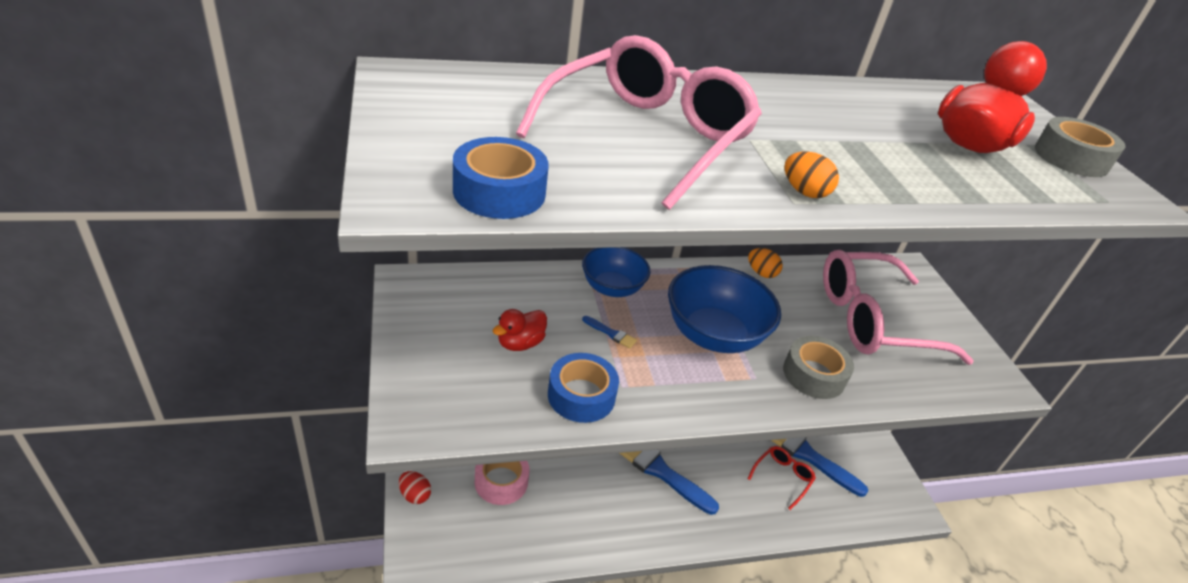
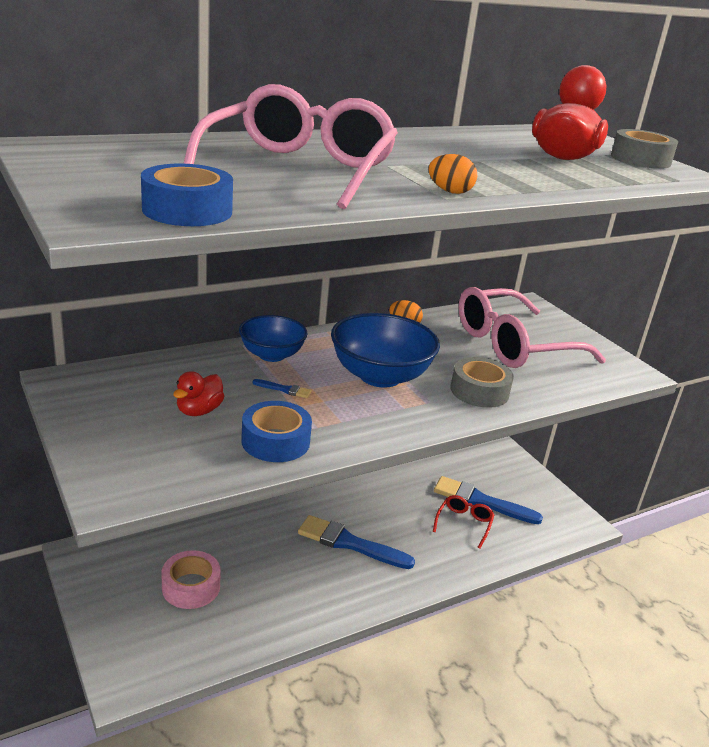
camera: 15 degrees left, 10 degrees down
(415, 495) = (101, 620): red egg -> none

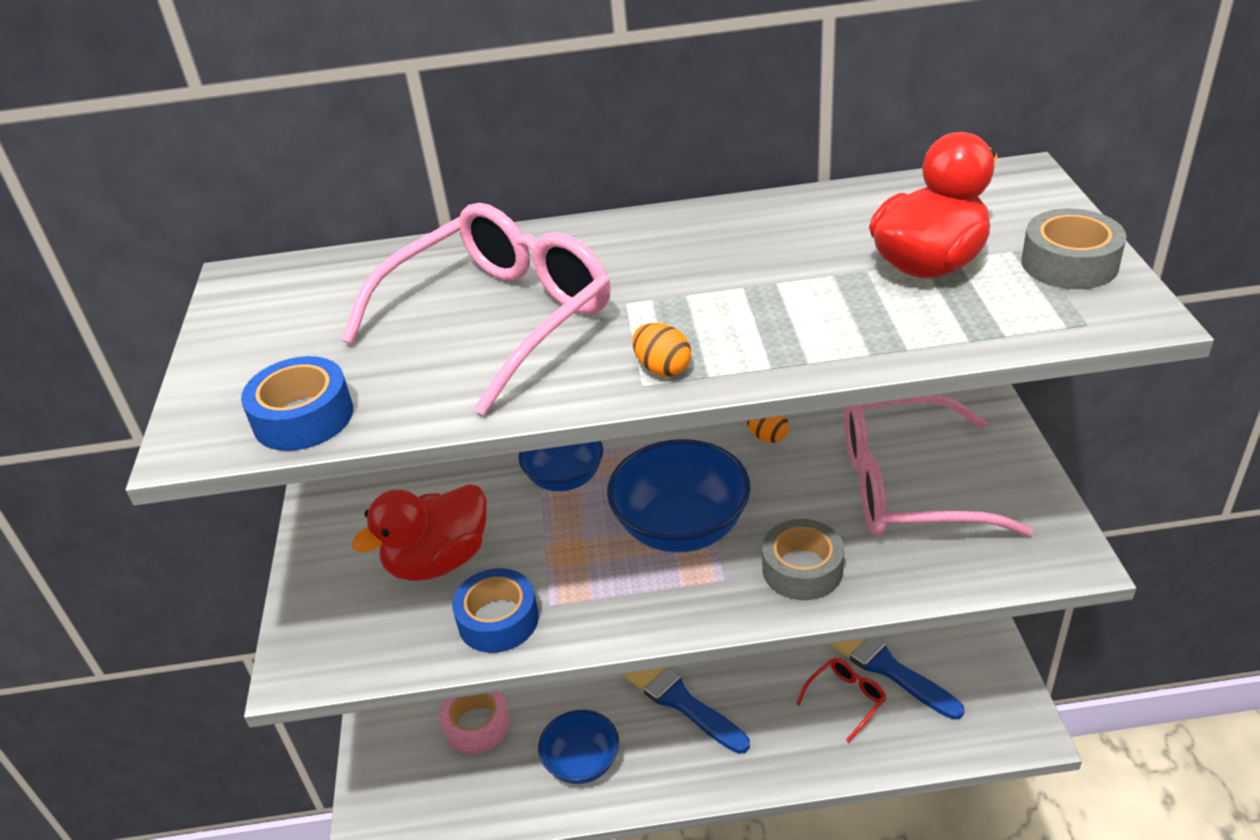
camera: 30 degrees right, 10 degrees up
(199, 411) = (438, 561): red duck -> red duck, size x1.83
(284, 389) = (550, 538): blue brush -> none
(293, 597) = (582, 762): none -> blue bowl

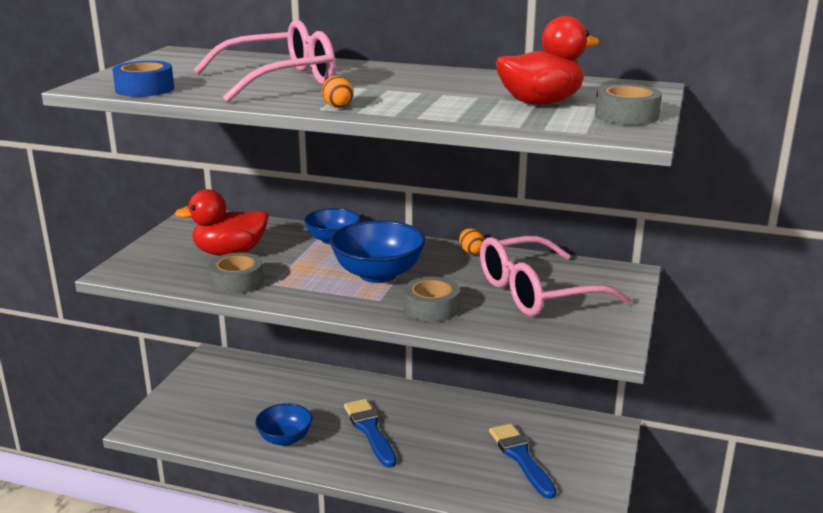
camera: 20 degrees right, 15 degrees down
(477, 725) = (239, 402): pink tape -> none
(498, 620) = (237, 282): blue tape -> grey tape
(846, 699) = (478, 464): red glasses -> none
(907, 486) = (537, 292): pink glasses -> pink glasses turned 45 degrees counterclockwise

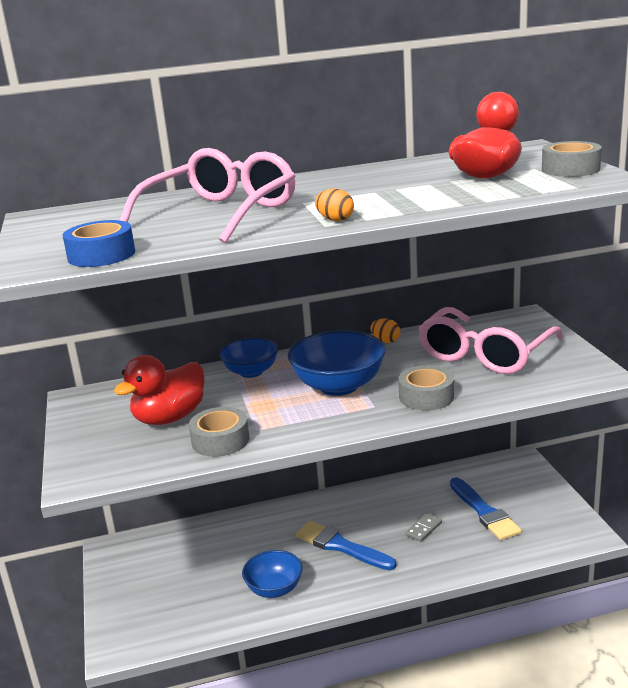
camera: 30 degrees left, 0 degrees up
(451, 447) = (423, 529): none -> grey domino
(521, 458) = (484, 512): blue brush -> blue brush turned 150 degrees counterclockwise

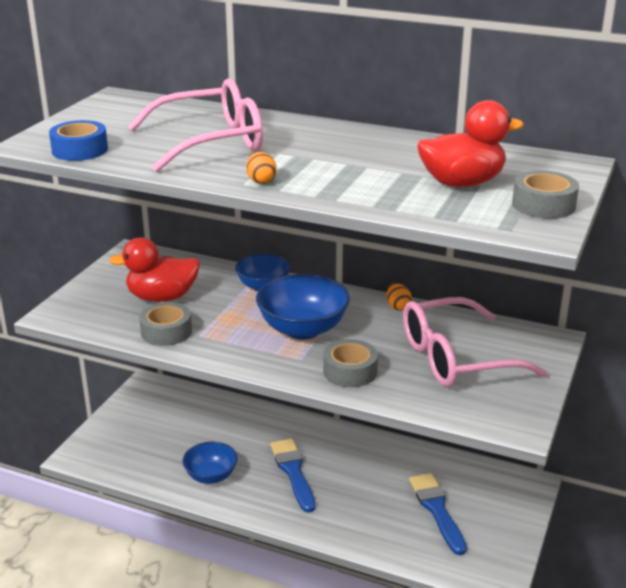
camera: 35 degrees right, 5 degrees up
(423, 529) = (370, 495): grey domino -> none
(484, 512) = (437, 510): blue brush -> blue brush turned 150 degrees clockwise

